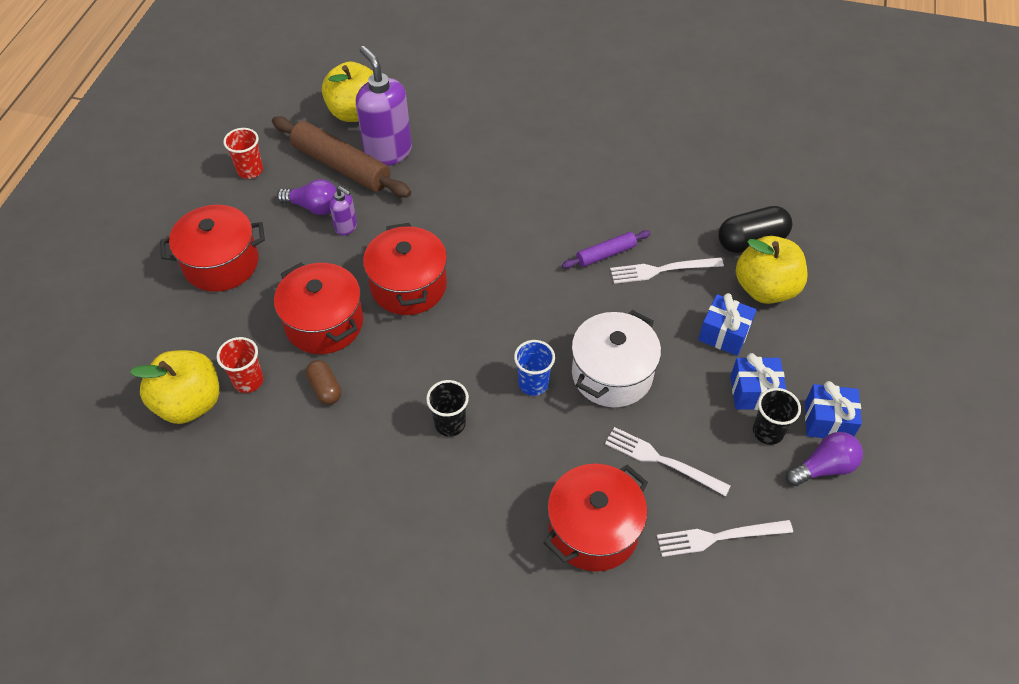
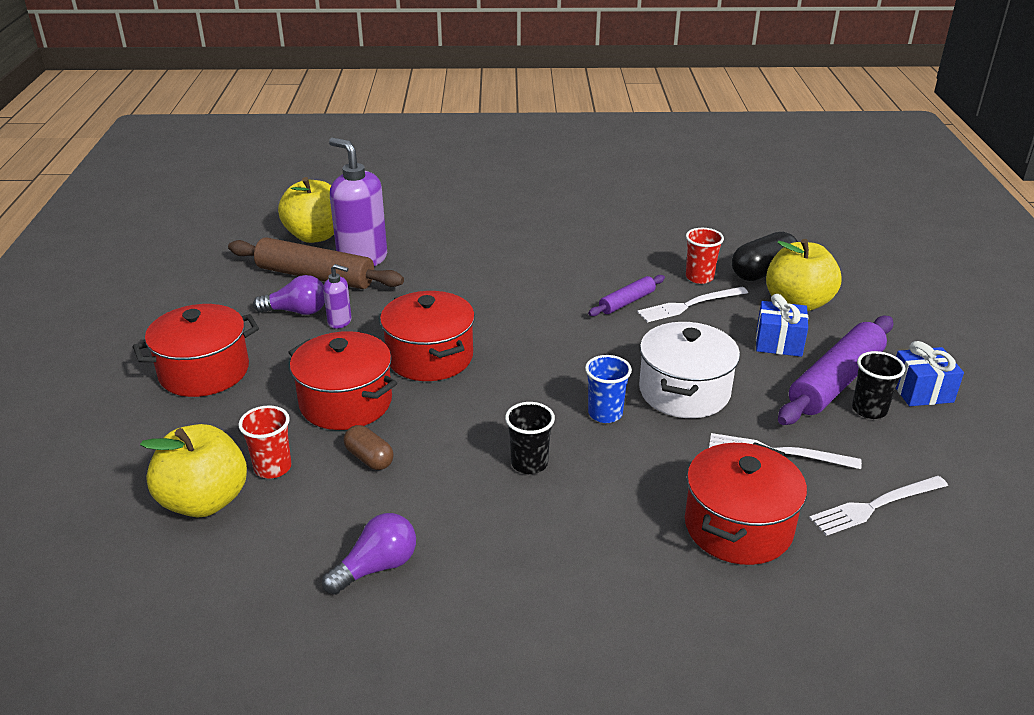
camera: 15 degrees left, 20 degrees down
(250, 171) = (213, 293): red cup -> red cup (699, 277)
(754, 392) = (836, 381): blue gift -> purple rolling pin
(823, 467) = (942, 428): purple light bulb -> purple light bulb (376, 567)

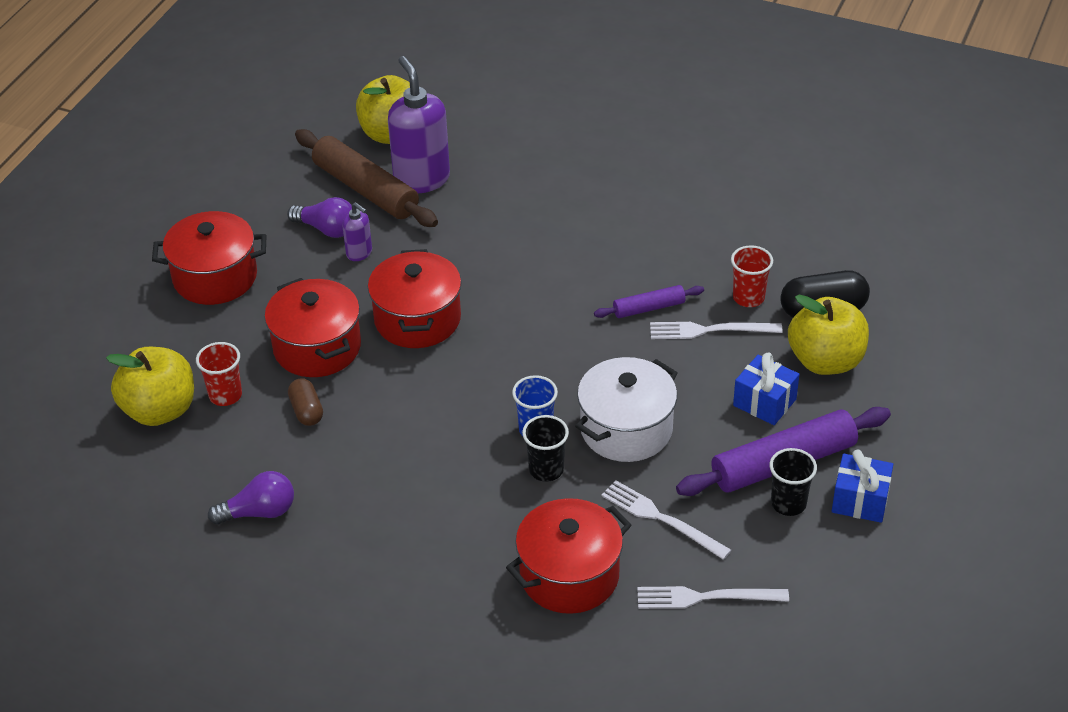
camera: 25 degrees right, 10 degrees up
(529, 464) = (435, 459): black cup -> black cup (546, 470)

